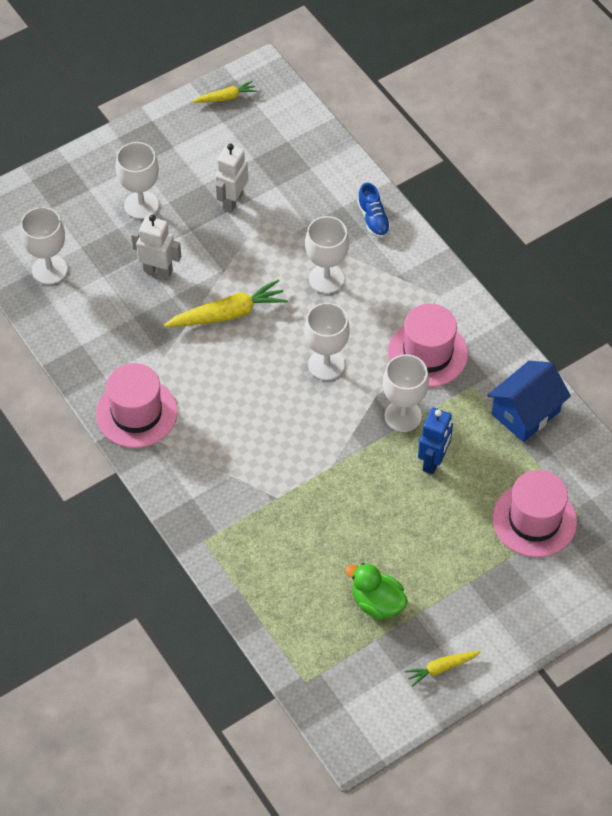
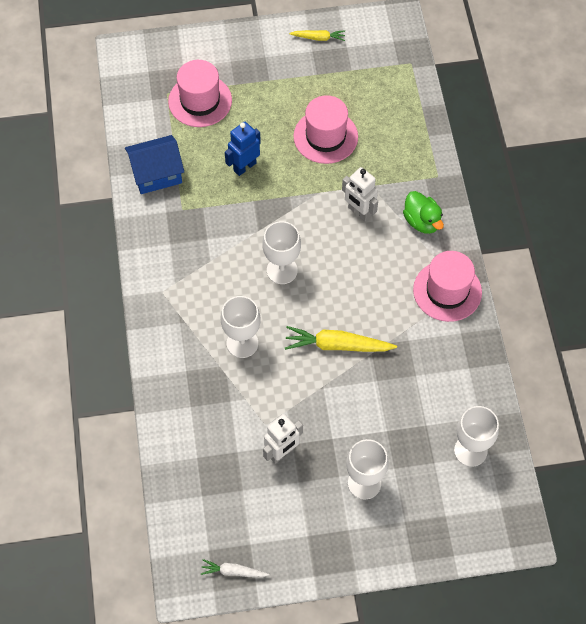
camera: 155 degrees left, 5 degrees up
(158, 270) = (377, 410): white robot -> white robot (359, 212)
(226, 97) = (233, 571): yellow carrot -> white carrot
(373, 219) = (172, 382): blue shoe -> none
(377, 603) = (338, 91): green duck -> green duck (422, 221)
(403, 416) = (247, 207): white goblet -> none
(427, 353) = (199, 247): pink hat -> pink hat (325, 136)

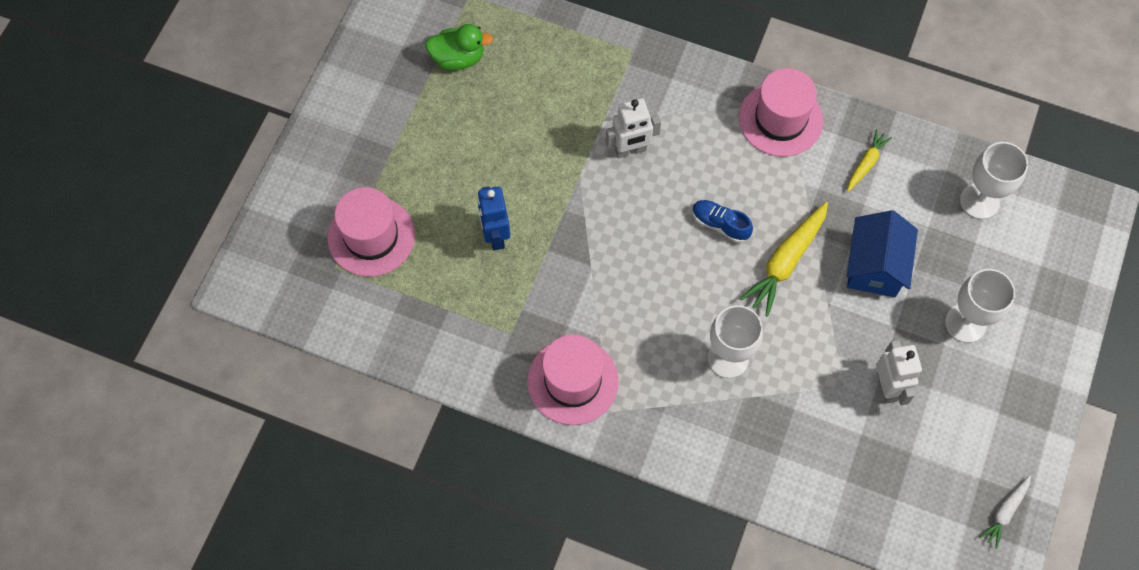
camera: 60 degrees left, 5 degrees up
(156, 174) = (443, 336): blue house -> blue house (874, 266)
(282, 270) = (658, 268): white goblet -> none
(318, 38) = (370, 67): yellow carrot -> yellow carrot (866, 163)
(325, 136) = (510, 131): pink hat -> pink hat (572, 381)
(339, 292) = (720, 224): none -> blue shoe
(422, 221) = (680, 96): green duck -> green duck (458, 58)

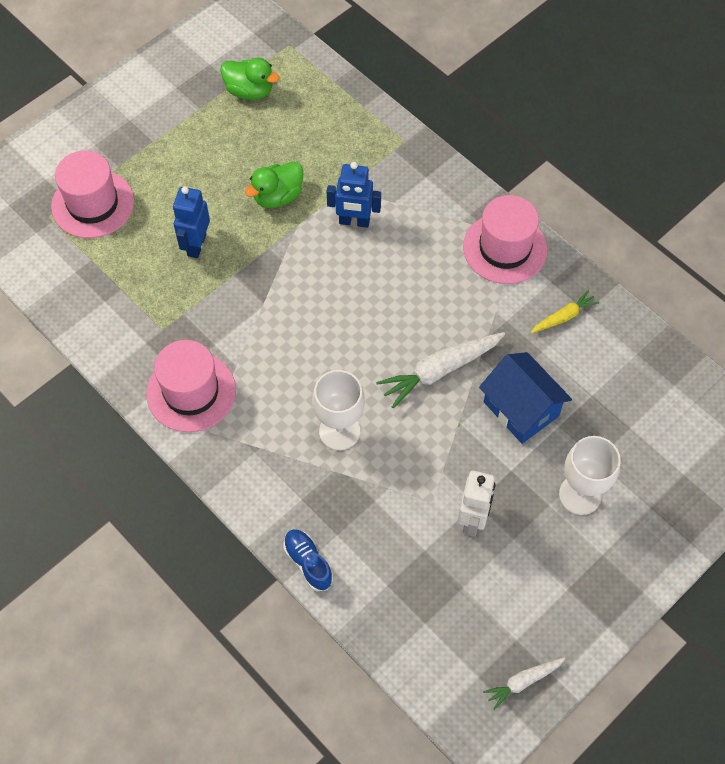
camera: 25 degrees right, 5 degrees down
(545, 155) = (277, 196): none -> green duck
(630, 150) = (354, 222): white robot -> blue robot
(720, 224) = (398, 315): blue shoe -> blue shoe (308, 562)
(785, 262) = (440, 371): yellow carrot -> white carrot
(874, 266) = (521, 409): blue house -> blue house turned 75 degrees counterclockwise
(979, 201) = (654, 392): white goblet -> none

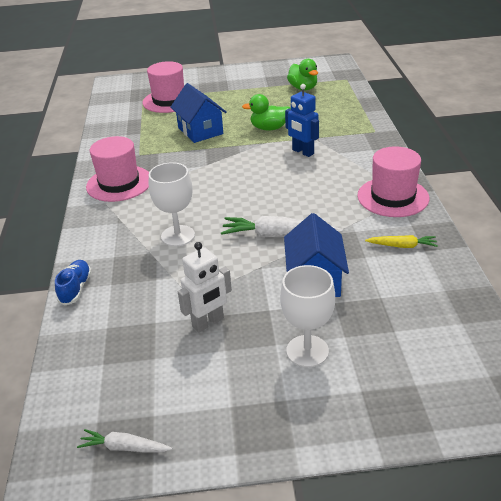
camera: 40 degrees right, 25 degrees down
(196, 245) = (200, 131): blue robot -> blue house

